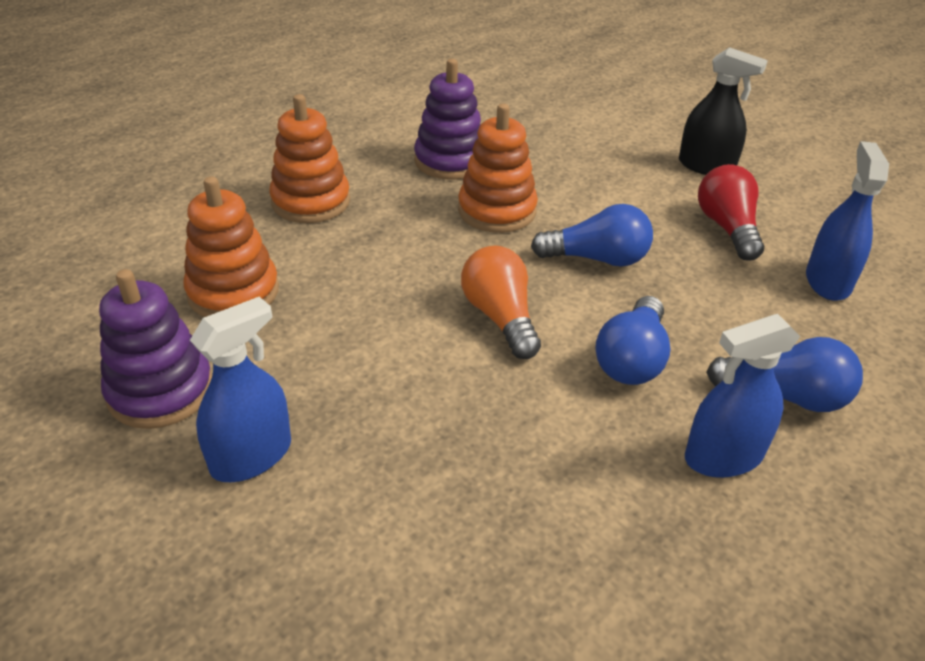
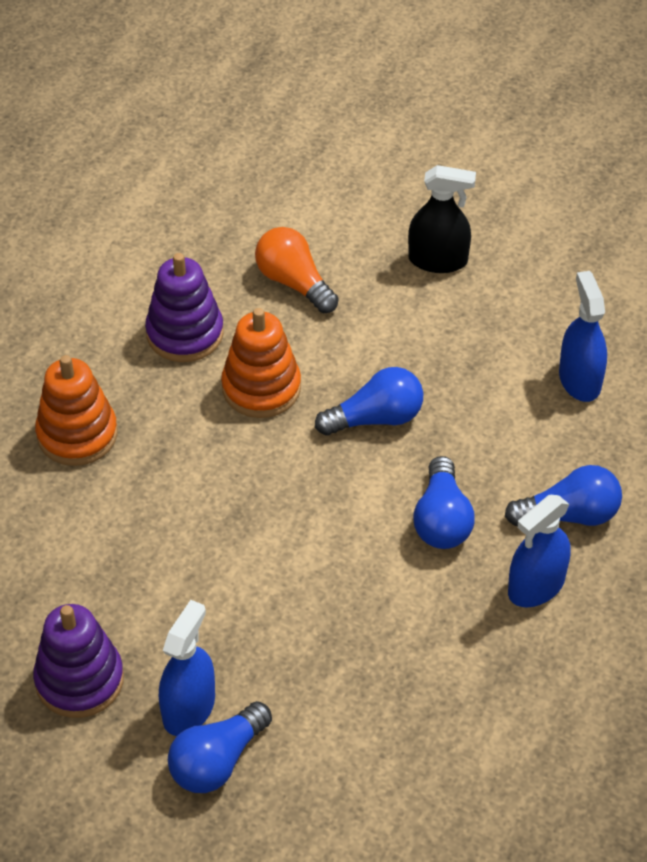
camera: 20 degrees left, 10 degrees up
(233, 292) = (73, 564): orange stacking toy -> none
(244, 525) = (217, 761): none -> blue light bulb
(500, 317) = (318, 513): orange light bulb -> orange light bulb (294, 282)
(727, 228) = (479, 341): red light bulb -> none

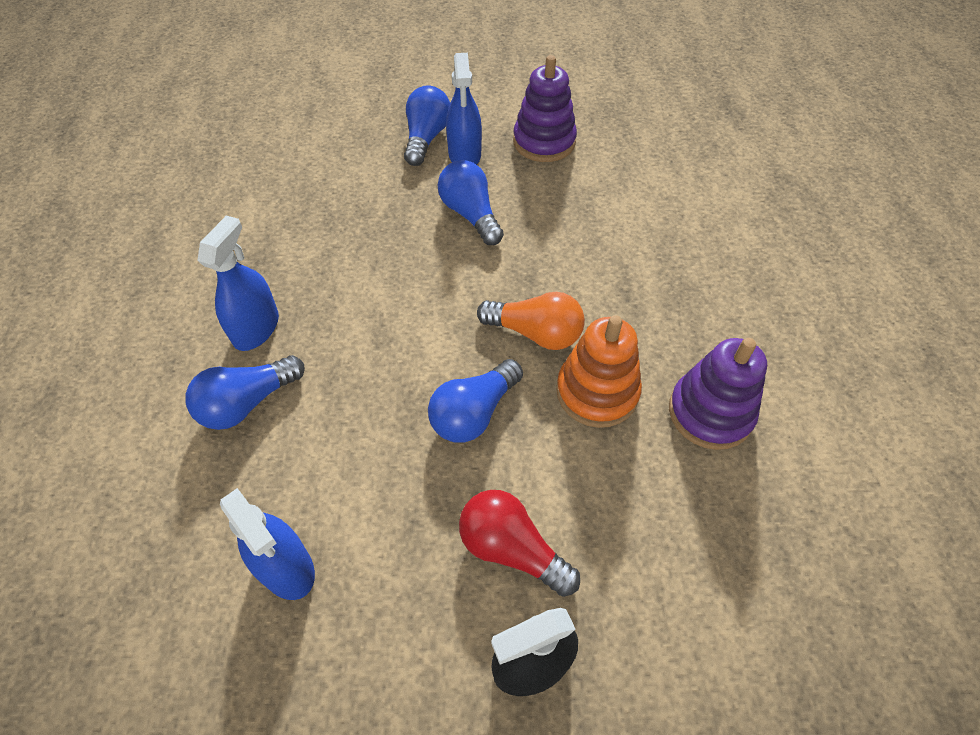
camera: 150 degrees right, 5 degrees up
(77, 434) = (702, 280): orange stacking toy -> none
(294, 282) = (663, 533): orange light bulb -> orange light bulb (535, 333)
(409, 320) = (511, 549): none -> red light bulb
(442, 520) = (361, 347): blue light bulb -> blue light bulb (470, 214)

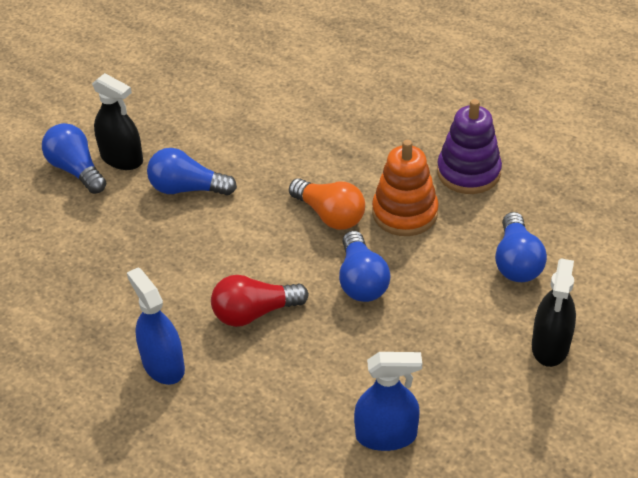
camera: 50 degrees left, 10 degrees down
(247, 403) = (230, 400): blue light bulb -> blue light bulb (516, 262)
(465, 154) = (122, 158): blue spray bottle -> black spray bottle
(511, 549) = (473, 315): red light bulb -> red light bulb (254, 313)
(535, 333) = (330, 215): orange light bulb -> orange light bulb turned 75 degrees clockwise
(544, 142) = (162, 110): purple stacking toy -> none

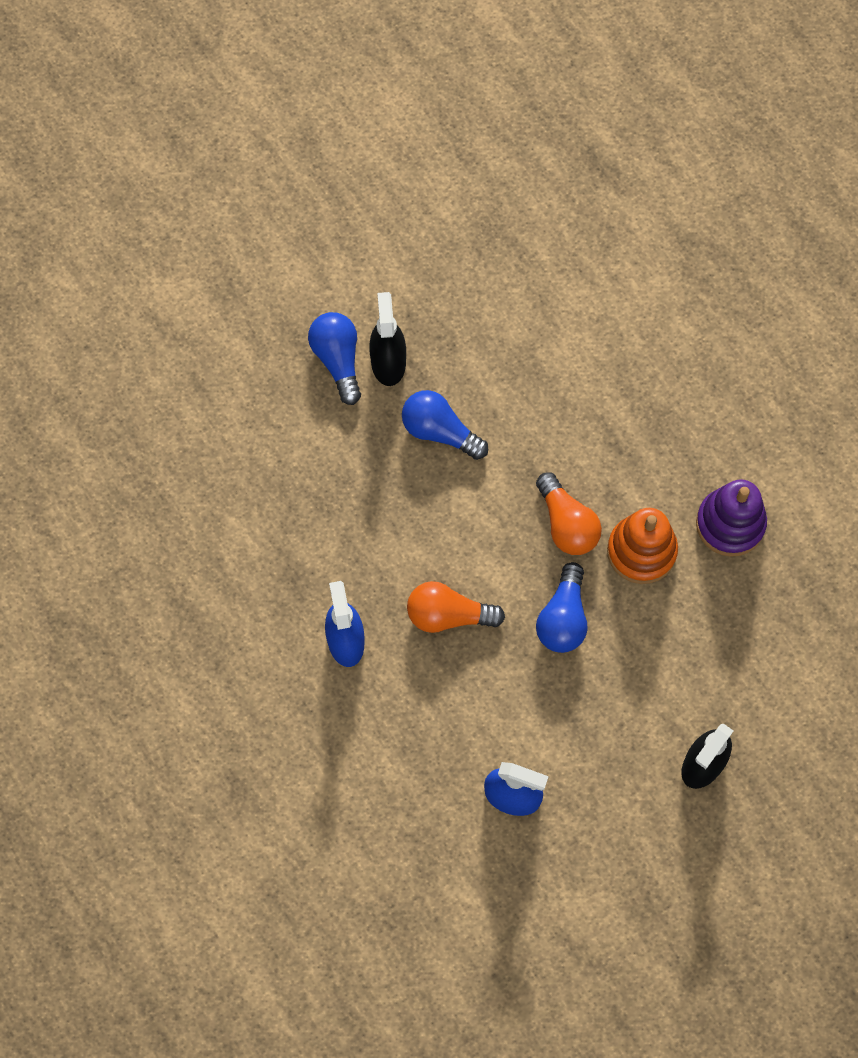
camera: 20 degrees right, 25 degrees up
(122, 158) = (388, 362): black spray bottle -> black spray bottle turned 150 degrees counterclockwise
(254, 313) = (448, 615): red light bulb -> orange light bulb
(516, 262) = (721, 656): blue light bulb -> none

